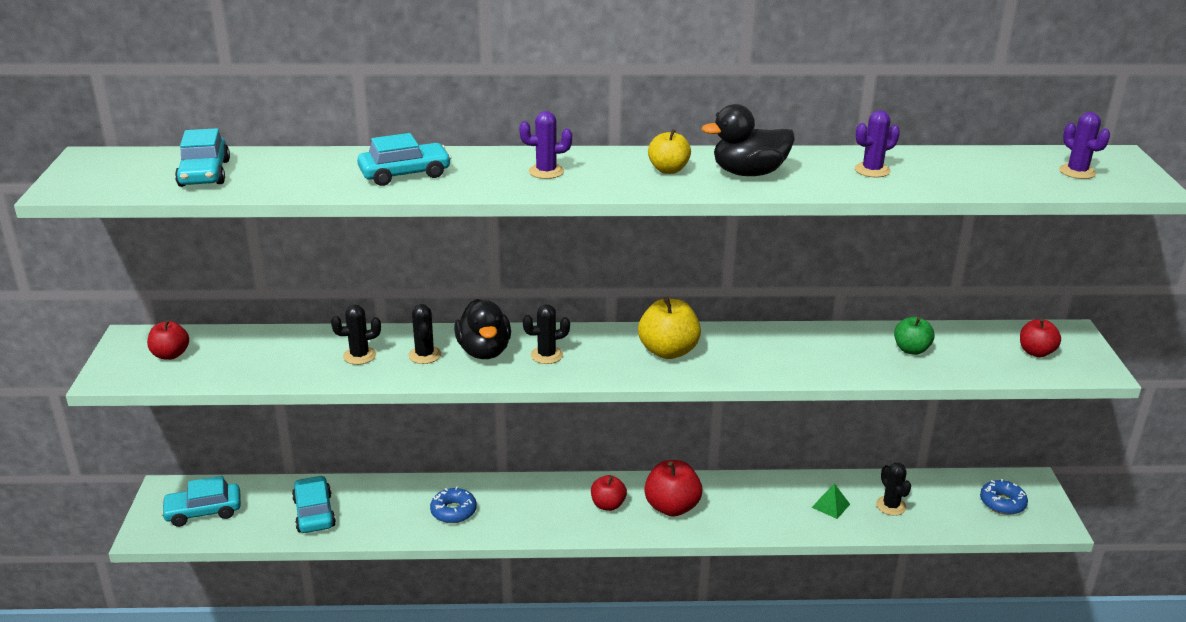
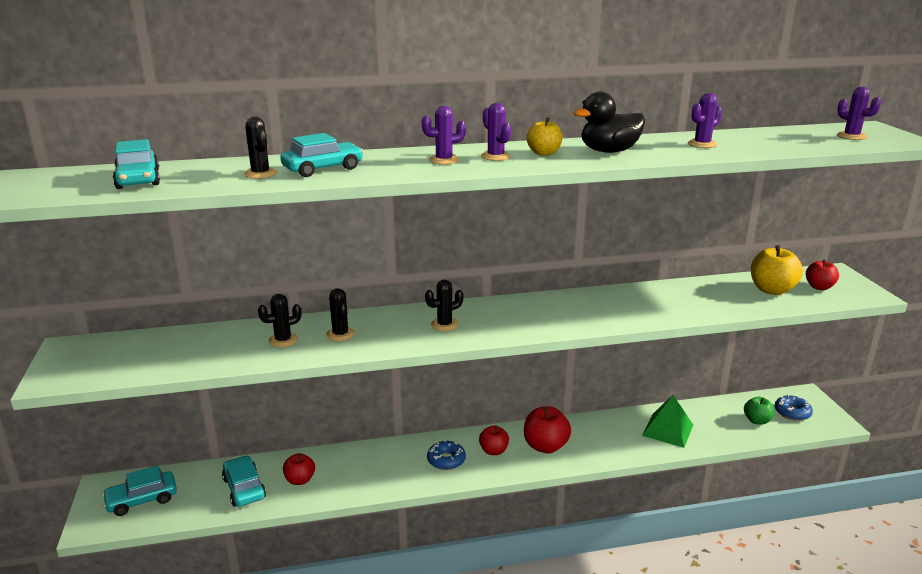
camera: 10 degrees left, 5 degrees down
(170, 355) = (108, 356): red apple -> red apple (300, 480)
(453, 511) = (366, 472): blue donut -> blue donut (446, 460)
(484, 351) = (390, 326): black duck -> none
(608, 170) = (495, 156): none -> purple cactus
(668, 351) = (542, 312): yellow apple -> yellow apple (771, 290)
(831, 505) = (667, 430): green pyramid -> green pyramid, size x1.83
(891, 506) = (712, 425): black cactus -> black cactus (260, 174)
(911, 350) = (728, 294): green apple -> green apple (756, 420)

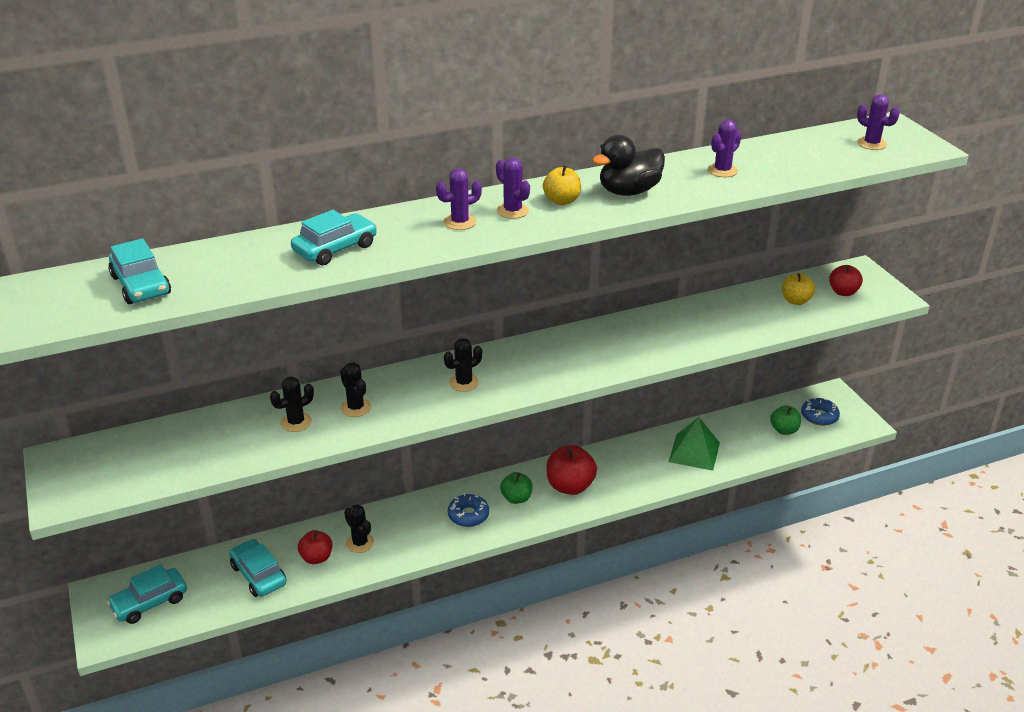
camera: 10 degrees left, 10 degrees up
(260, 174) = (271, 264): black cactus -> black cactus (360, 543)
(493, 451) = (516, 498): red apple -> green apple
(771, 290) = (795, 301): yellow apple -> yellow apple, size x0.63

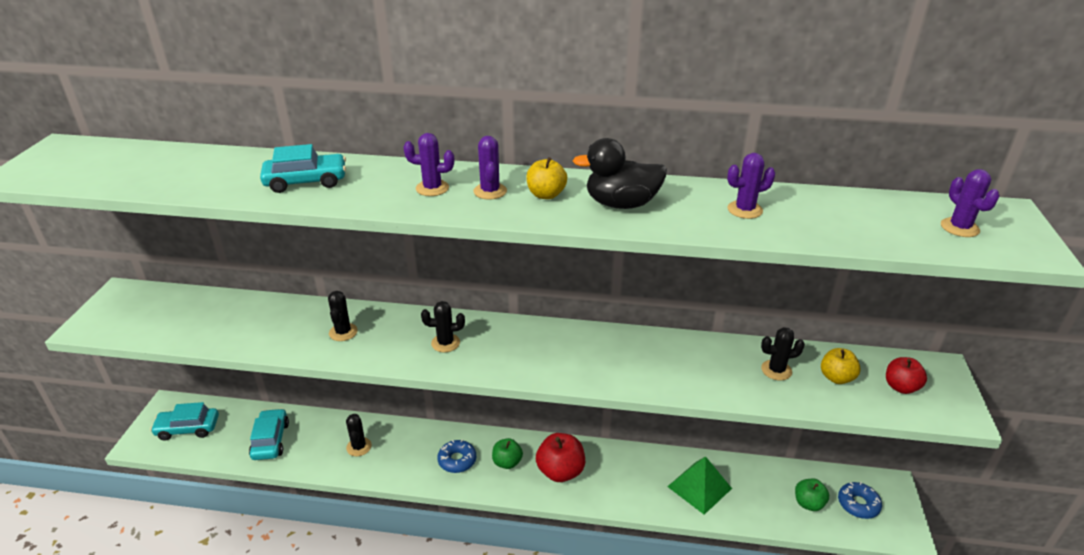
camera: 30 degrees right, 0 degrees up
(141, 285) = (139, 168): turquoise car -> none
(296, 422) = (290, 327): black cactus -> black cactus (776, 370)
(316, 558) = (319, 445): red apple -> none

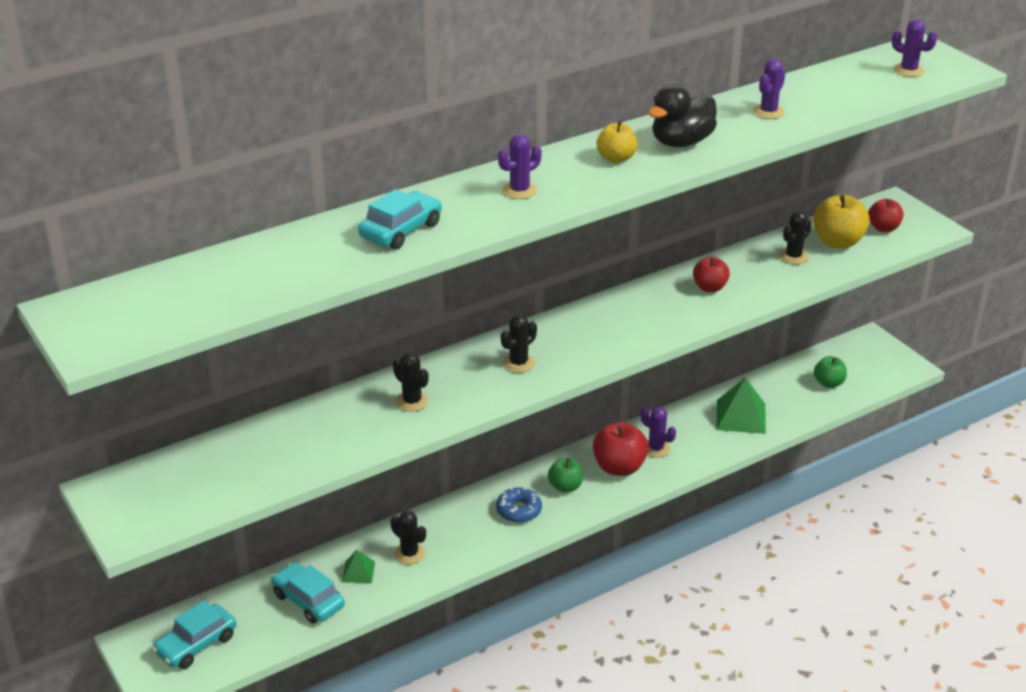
camera: 40 degrees left, 0 degrees up
(318, 439) = (358, 572): none -> green pyramid
(490, 191) = (569, 174): purple cactus -> purple cactus (656, 448)
(666, 360) = (710, 288): none -> red apple
(836, 378) = (838, 242): yellow apple -> yellow apple, size x1.58
(858, 504) = (861, 364): blue donut -> none

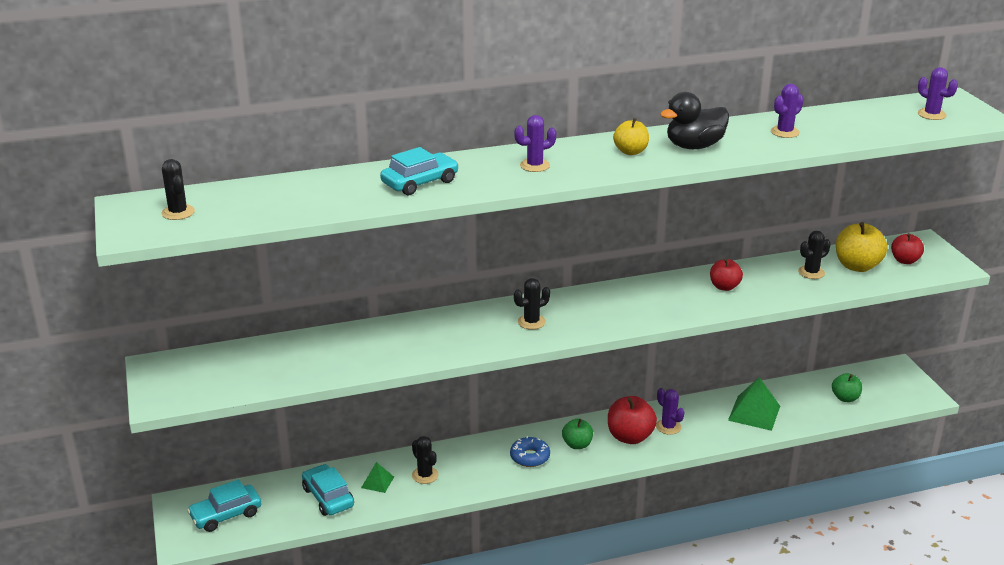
camera: 15 degrees right, 5 degrees down
(412, 401) = (429, 338): black cactus -> black cactus (178, 212)

